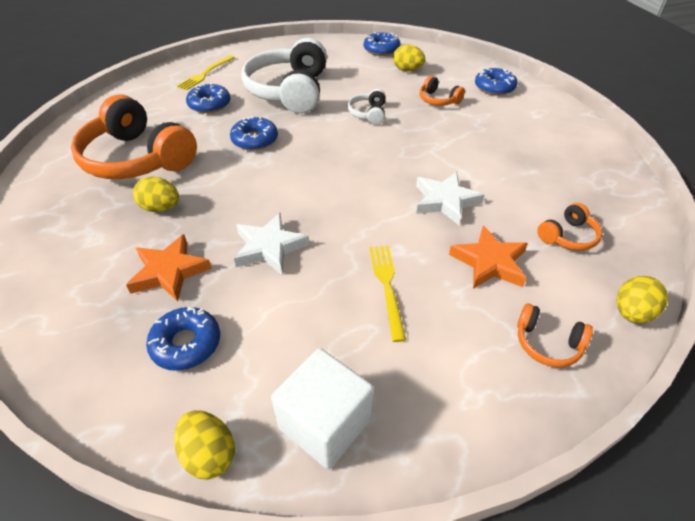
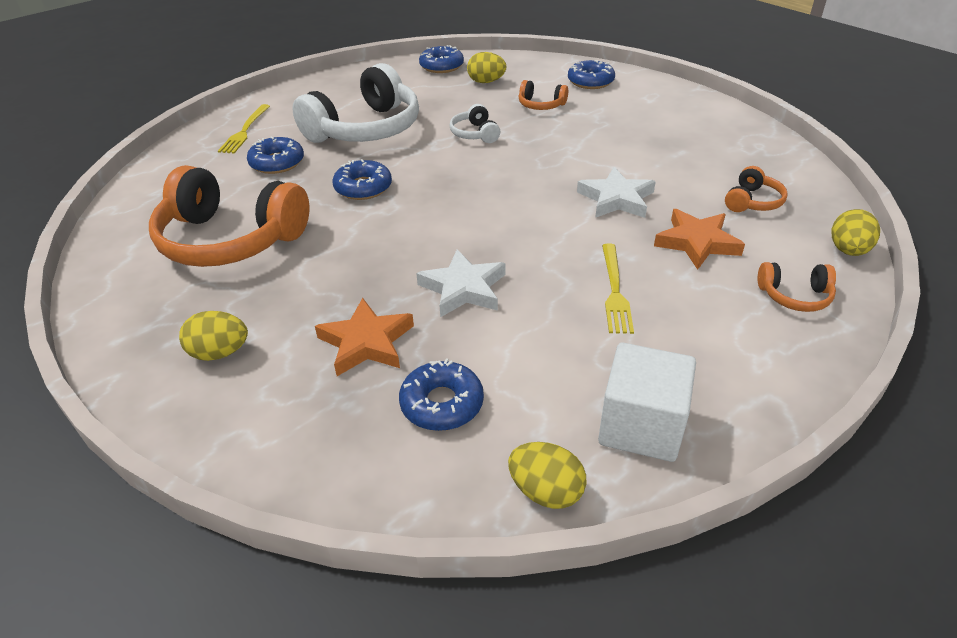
camera: 20 degrees left, 5 degrees down
(161, 208) = (303, 283): yellow egg -> yellow egg (219, 353)
(289, 91) = (365, 129): white headphones -> white headphones turned 120 degrees counterclockwise
(387, 287) = (614, 291): yellow fork -> yellow fork turned 150 degrees counterclockwise

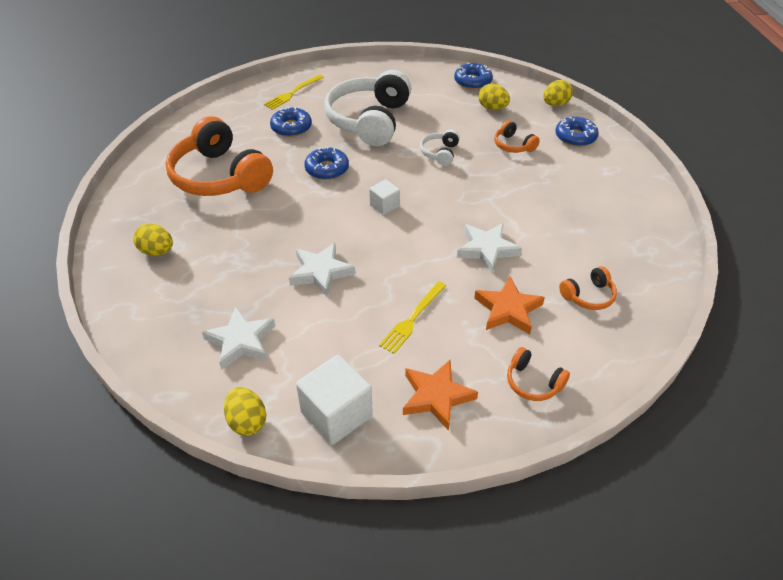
camera: 30 degrees right, 5 degrees up
(365, 129) = (369, 120): white headphones -> white headphones turned 120 degrees clockwise
(366, 342) = (235, 282): orange star -> orange star (436, 396)
(442, 404) = (241, 341): blue donut -> white star
(467, 198) = (384, 205): none -> white cube
(848, 250) = (617, 369): yellow egg -> yellow egg (555, 104)

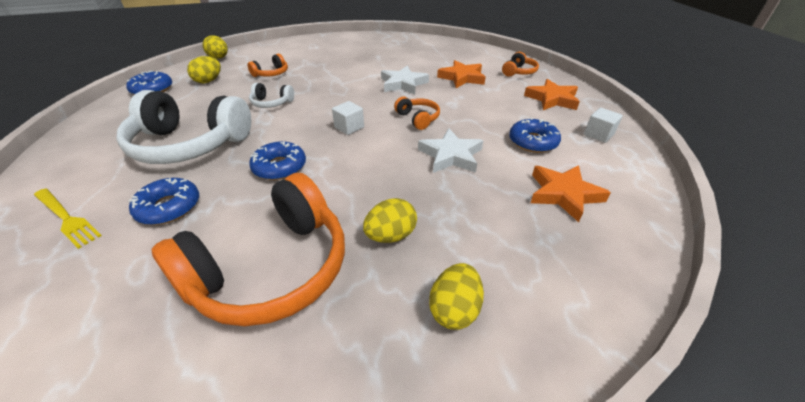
camera: 95 degrees left, 5 degrees down
(241, 341) = (563, 194): white star -> orange star
(247, 422) = (644, 176): yellow egg -> yellow egg (391, 235)
(336, 414) = (598, 134): white cube -> white cube, size x0.55
(413, 318) = (487, 109): yellow fork -> none
(575, 137) = (269, 53): blue donut -> blue donut (532, 142)
(588, 296) = (440, 56): orange headphones -> orange headphones (418, 118)

